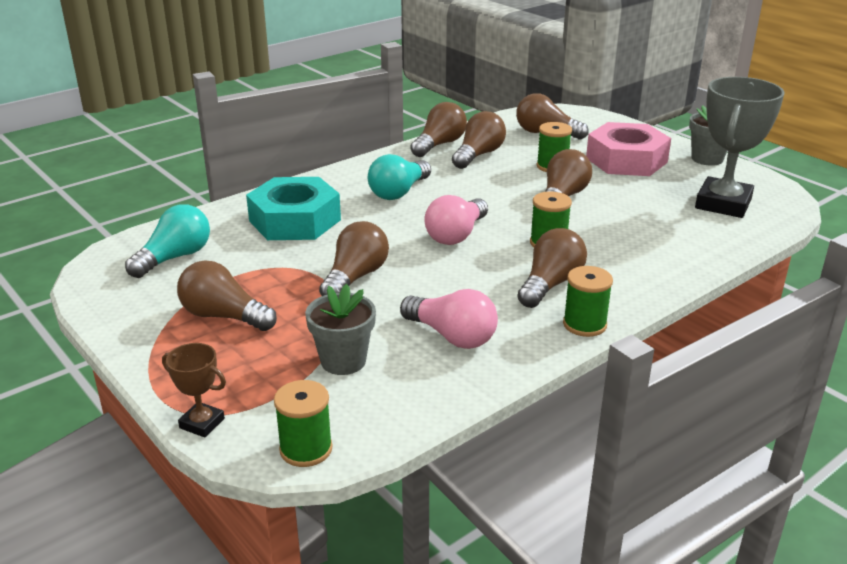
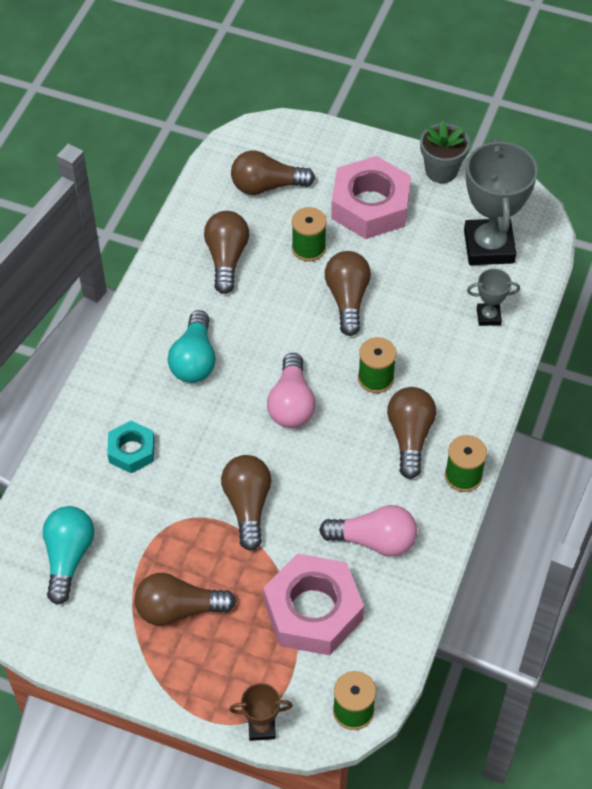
camera: 30 degrees left, 25 degrees up
(295, 220) = (131, 451): turquoise nut -> turquoise nut, size x0.54
(343, 361) = (313, 611): grey flower pot -> pink nut
(439, 144) = (175, 255): brown light bulb -> none
(692, 239) = (488, 316): none -> grey trophy

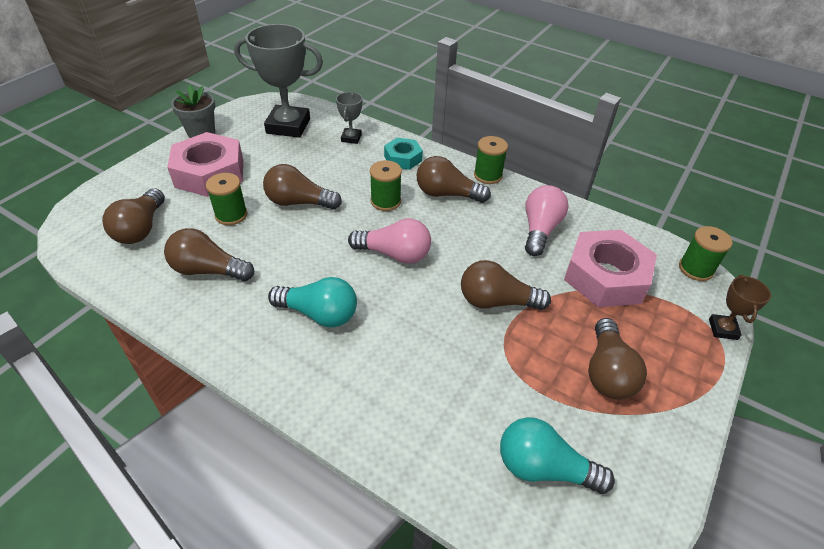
camera: 80 degrees left, 10 degrees down
(131, 451) = (414, 385): turquoise nut -> turquoise nut (403, 158)

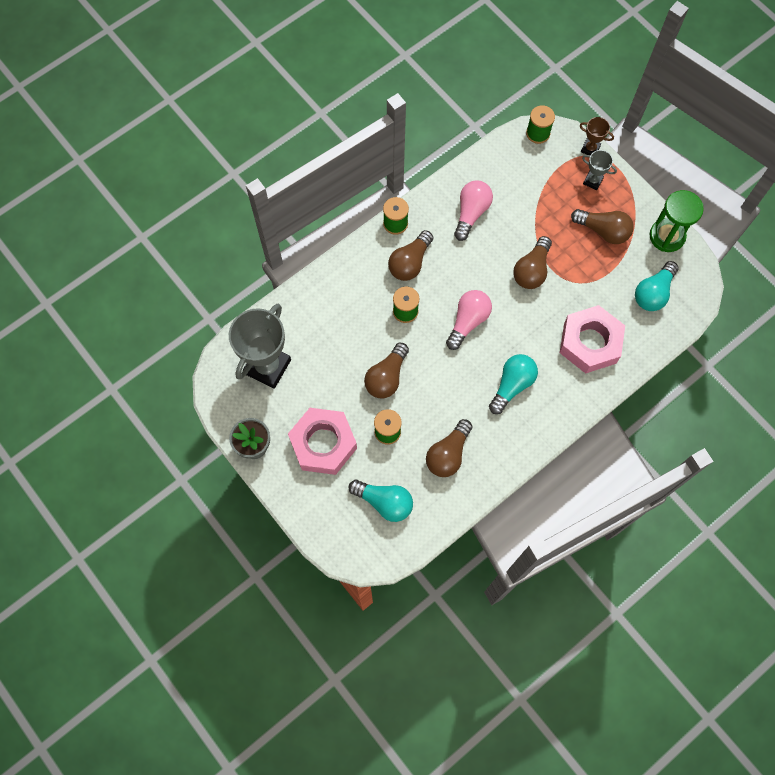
camera: 70 degrees left, 25 degrees up
(141, 228) = (384, 502): brown light bulb -> turquoise light bulb
(351, 138) = (306, 316): grey trophy -> grey trophy (593, 181)
(403, 158) = (351, 281): turquoise nut -> none
(540, 230) = (471, 213): pink light bulb -> pink light bulb turned 75 degrees clockwise
(605, 276) = (529, 193): pink nut -> pink nut (590, 343)
(659, 467) = (667, 236): none -> green hourglass

